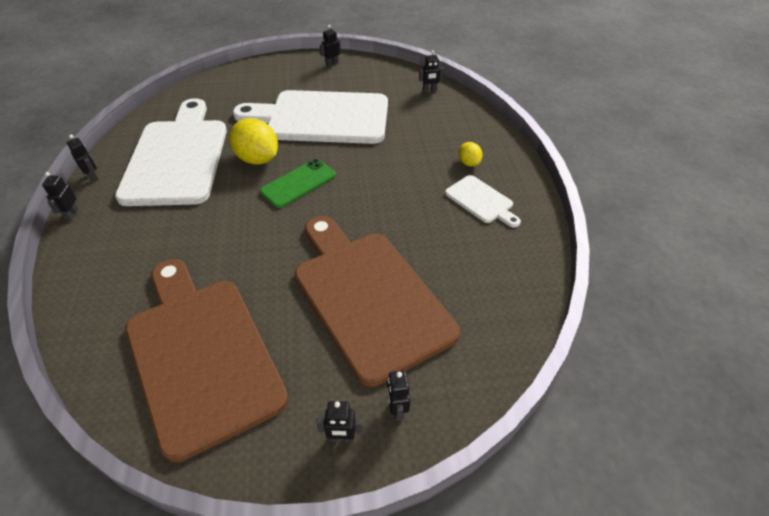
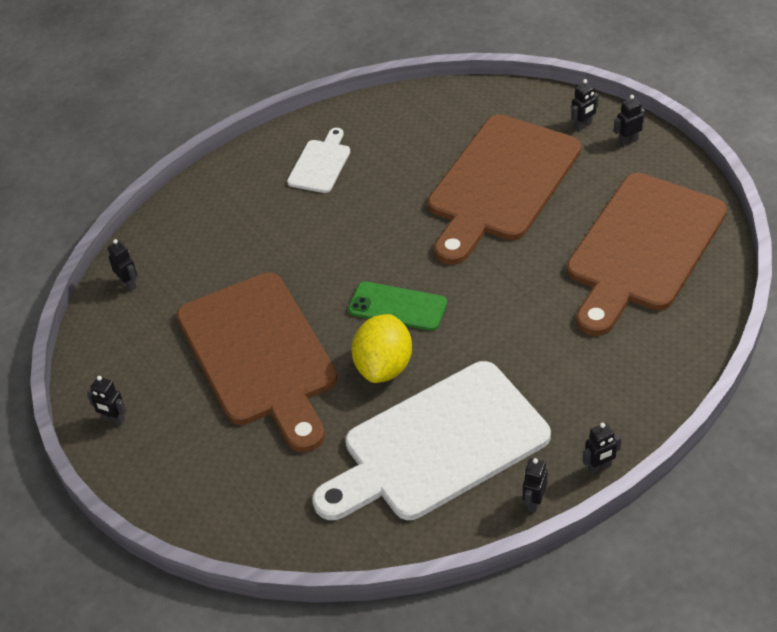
camera: 115 degrees left, 0 degrees up
(322, 117) = (259, 355): white cutting board -> brown cutting board
(342, 438) = (628, 141): black robot -> black robot turned 90 degrees counterclockwise
(469, 163) = (263, 194): yellow lemon -> none

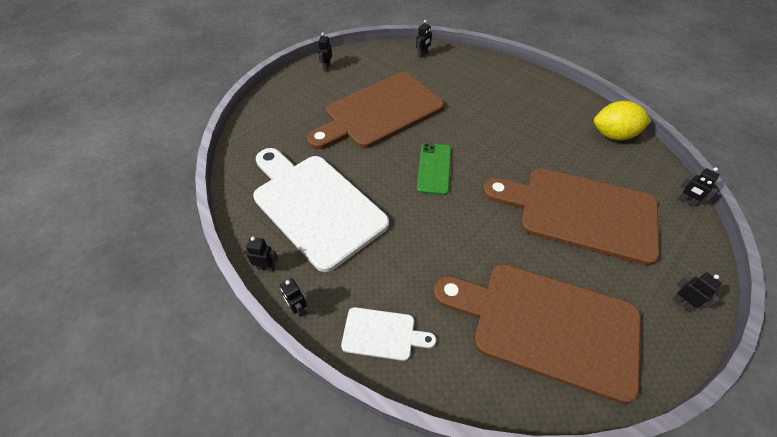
camera: 75 degrees right, 5 degrees up
(320, 164) = (552, 112): white cutting board -> white cutting board (382, 334)
(384, 367) = (379, 169): yellow lemon -> yellow lemon (613, 135)
(583, 125) = (681, 264): black robot -> black robot (686, 201)

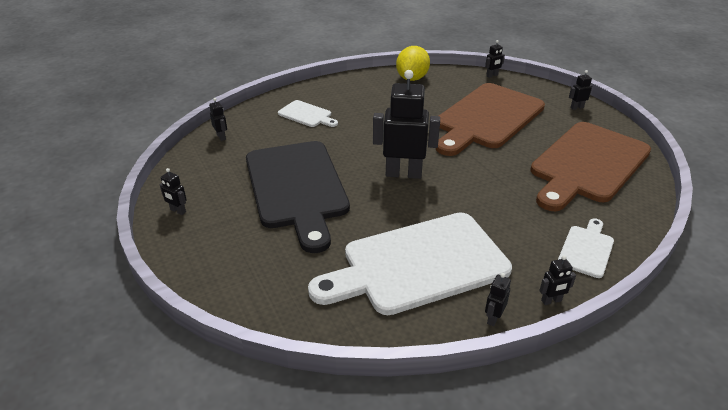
camera: 70 degrees left, 15 degrees down
(379, 112) = (296, 188): brown cutting board -> black cutting board
(434, 168) = (403, 173): green phone -> black robot
(486, 86) = (307, 115): none -> white cutting board

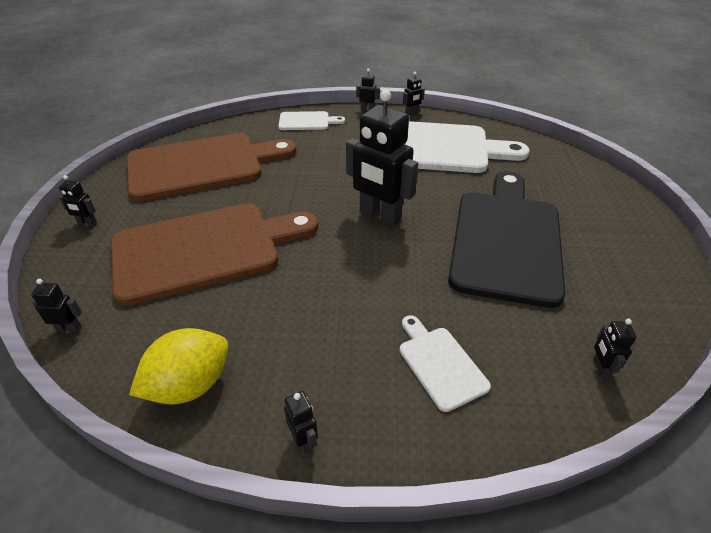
camera: 150 degrees left, 5 degrees up
(178, 211) = (652, 259): black robot -> black robot (304, 440)
(586, 249) = (307, 121): white cutting board -> white cutting board turned 150 degrees counterclockwise

